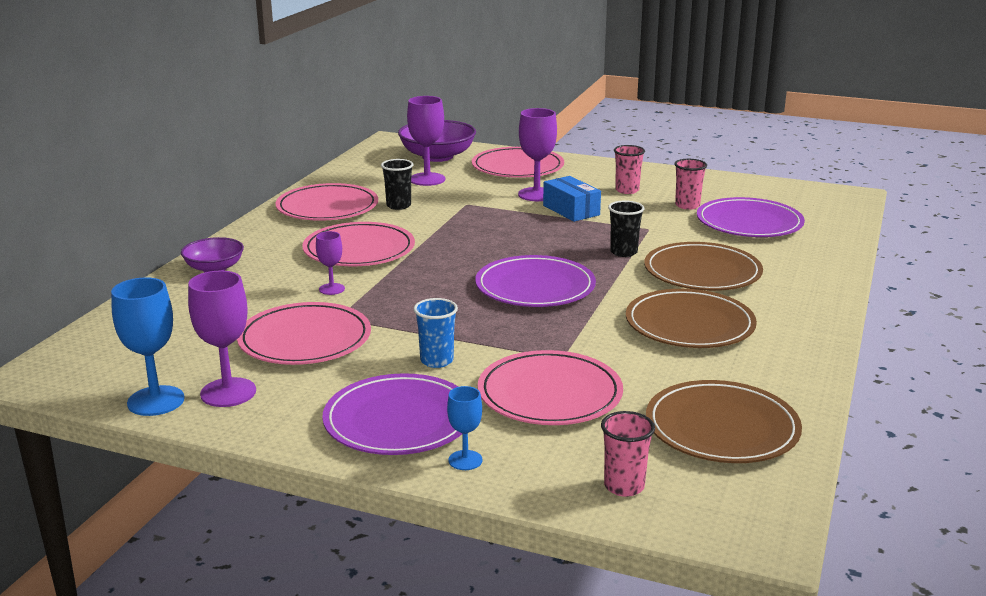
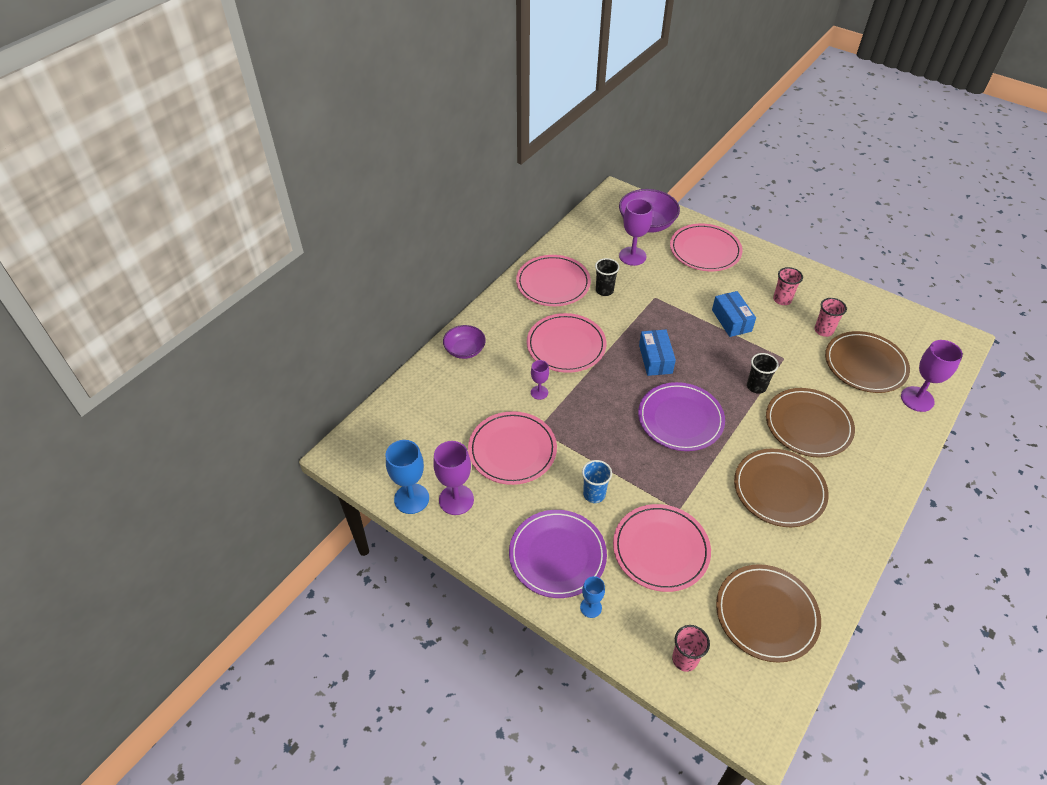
camera: 15 degrees right, 25 degrees up
(484, 247) = (655, 359): none -> blue box
(536, 194) = (710, 293): purple goblet -> purple goblet (917, 399)
(749, 223) = (865, 364): purple plate -> brown plate

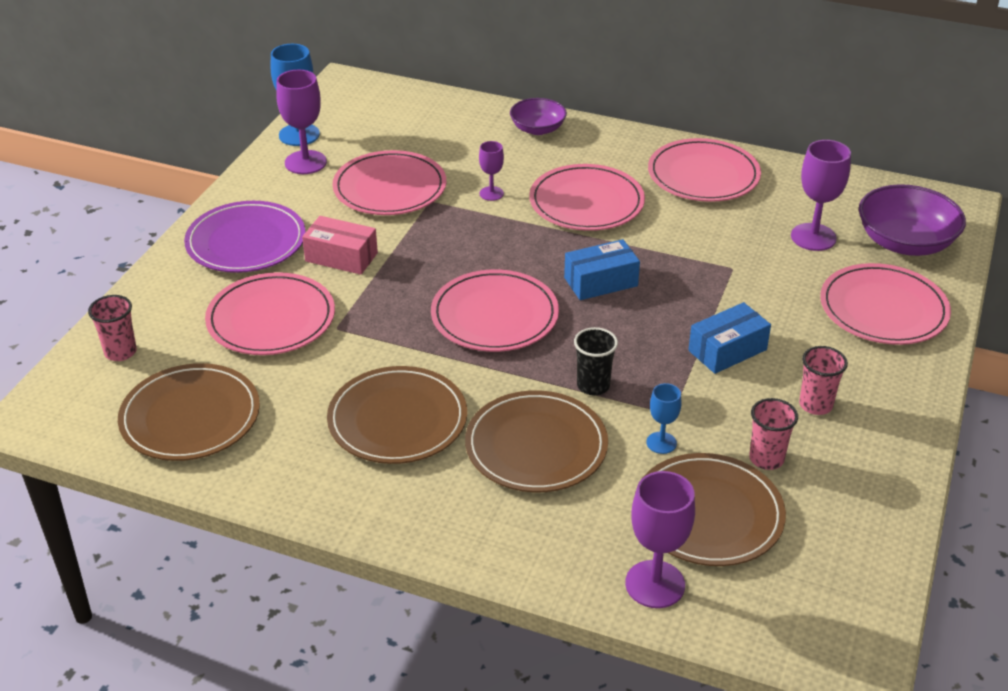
camera: 75 degrees right, 10 degrees down
(591, 607) = (180, 274): blue goblet -> blue goblet (661, 443)
(594, 494) = (341, 257): blue cup -> pink box
(604, 290) = (717, 220): black cup -> none
(680, 419) = (494, 315): purple plate -> pink plate

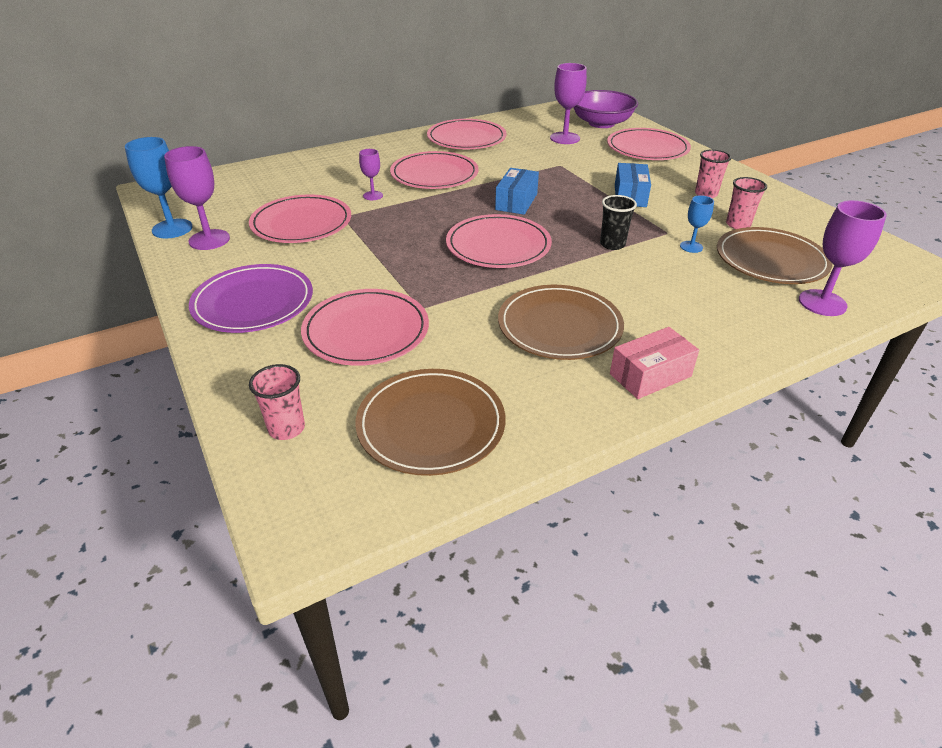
camera: 50 degrees left, 0 degrees up
(341, 257) = (344, 272): pink box -> pink box (650, 375)
(536, 446) = (649, 287): brown plate -> none
(537, 129) = (337, 157): purple bowl -> none

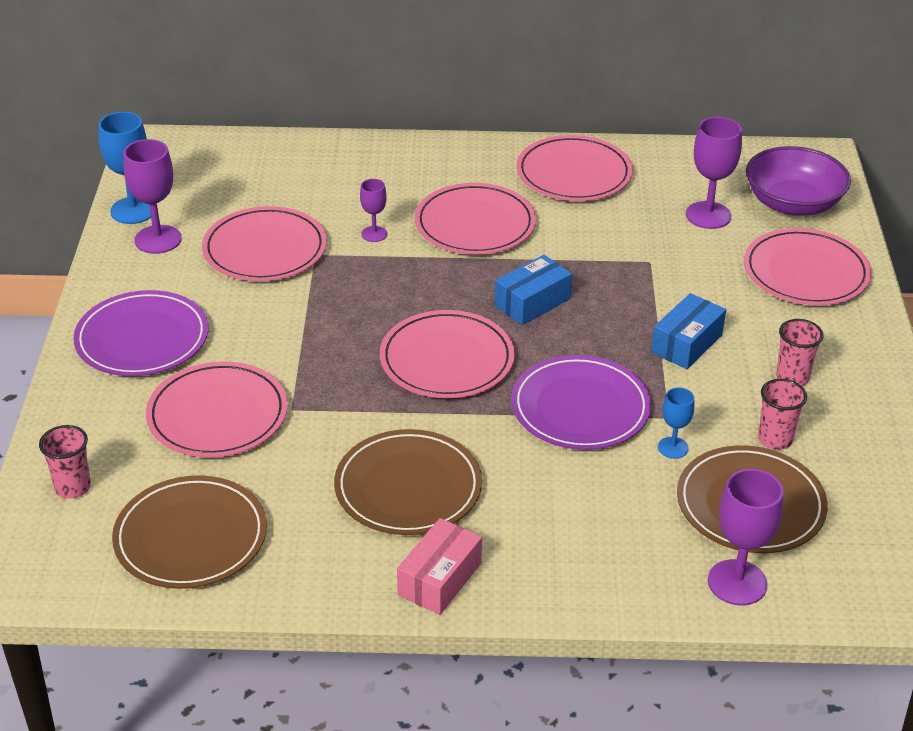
camera: 30 degrees right, 0 degrees up
(612, 244) = (580, 408): black cup -> purple plate
(650, 375) = (439, 579): pink box -> pink box turned 60 degrees counterclockwise

